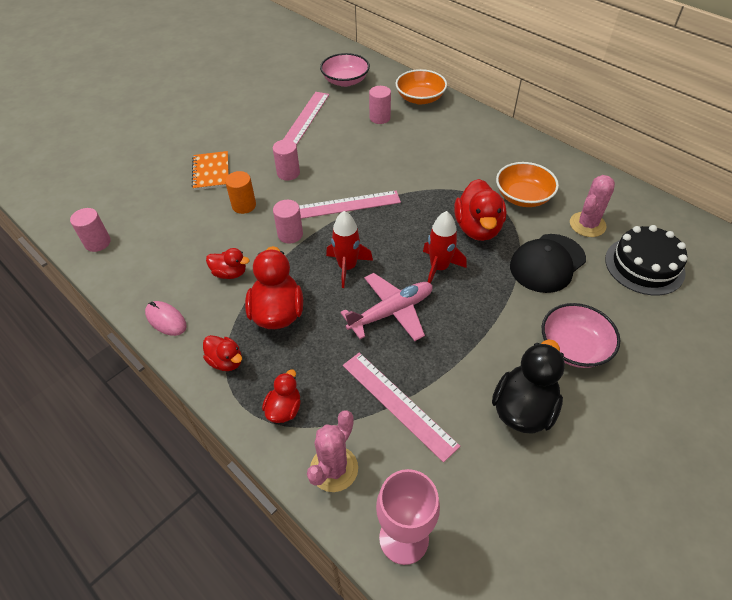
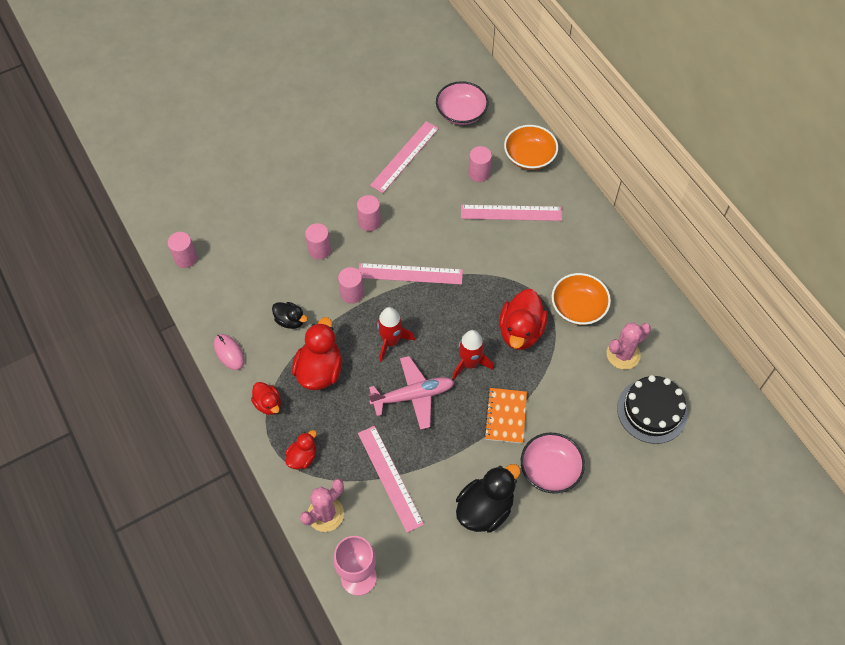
camera: 15 degrees right, 10 degrees up
(211, 172) = (299, 202): orange notebook -> orange notebook (505, 416)
(230, 273) = (290, 320): red duck -> black duck
(244, 205) = (319, 250): orange cylinder -> pink cylinder
(422, 139) = (511, 213): none -> pink ruler
(547, 263) = (566, 385): black cap -> none

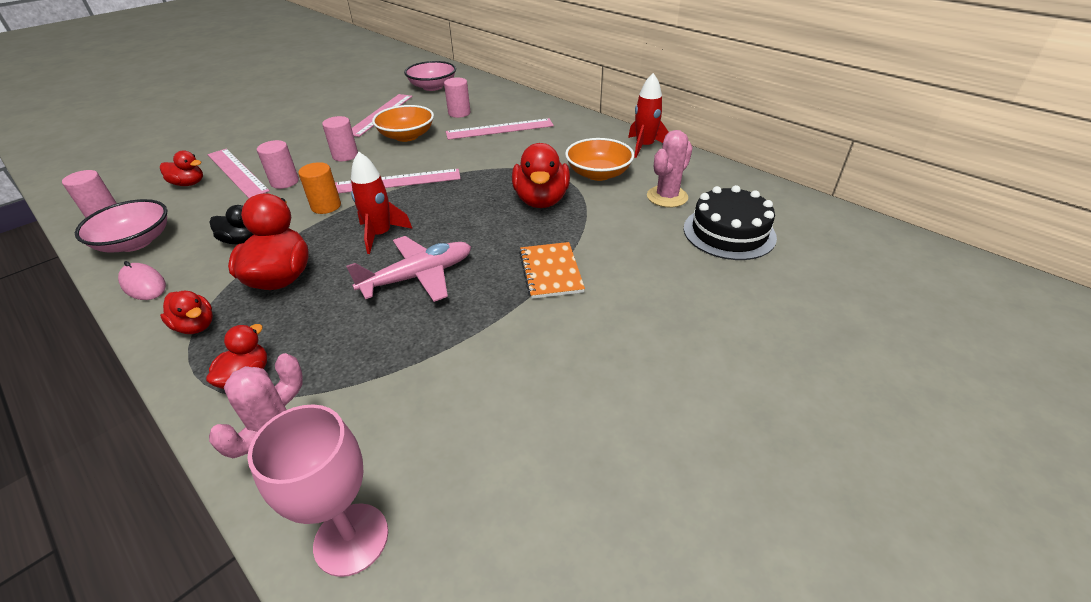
camera: 15 degrees left, 20 degrees down
(243, 232) = (189, 184): none -> red duck
(352, 293) = (326, 206): pink cylinder -> orange cylinder
(390, 478) = (397, 371): pink ruler -> pink ruler (237, 172)
(469, 363) = (487, 235): red rocket -> red rocket (644, 147)
(485, 509) = (558, 376): black duck -> none
(529, 157) = (506, 99): orange bowl -> orange bowl (406, 136)
(550, 469) = (634, 311): pink bowl -> pink bowl (135, 242)

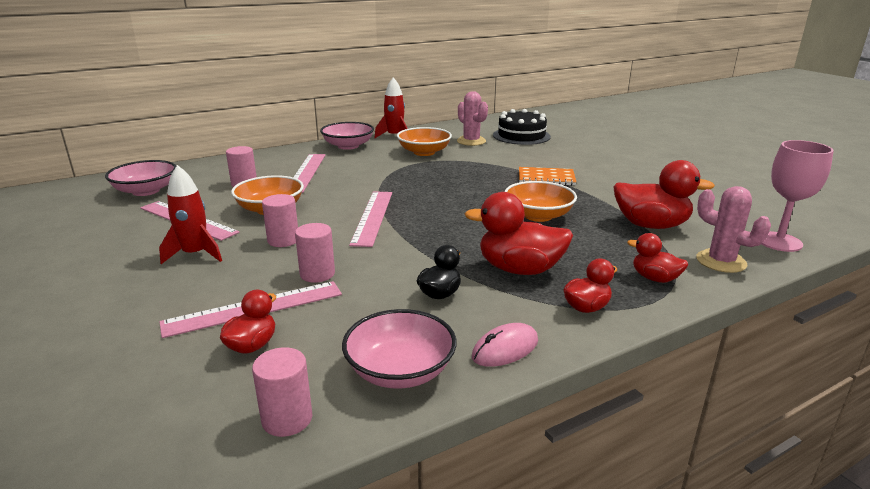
camera: 75 degrees left, 15 degrees down
(326, 206) = (397, 250): orange cylinder -> none
(380, 235) = (468, 227): red rocket -> red rocket (195, 254)
(418, 276) = (538, 215): pink plane -> orange bowl
(541, 200) = (450, 171): red duck -> red duck (651, 225)
(589, 130) = (348, 146): none -> pink bowl

